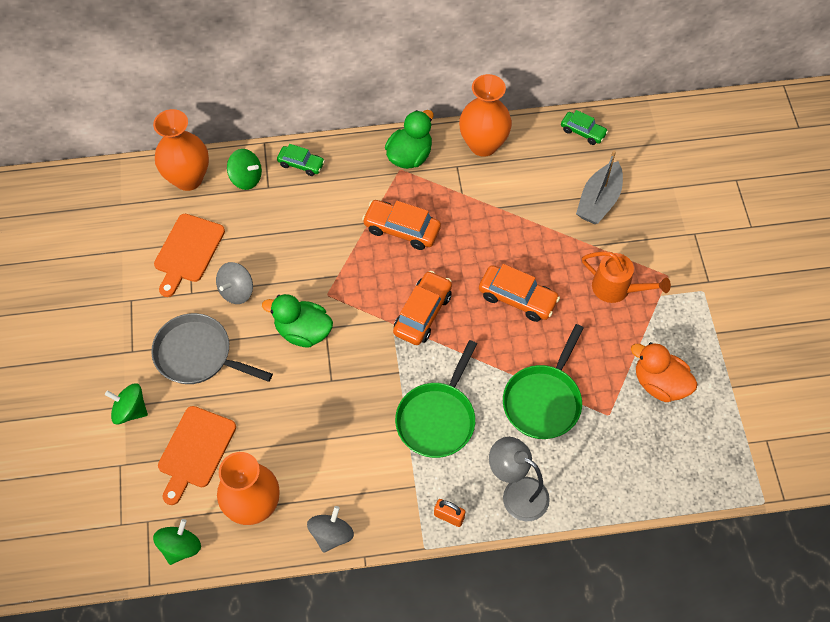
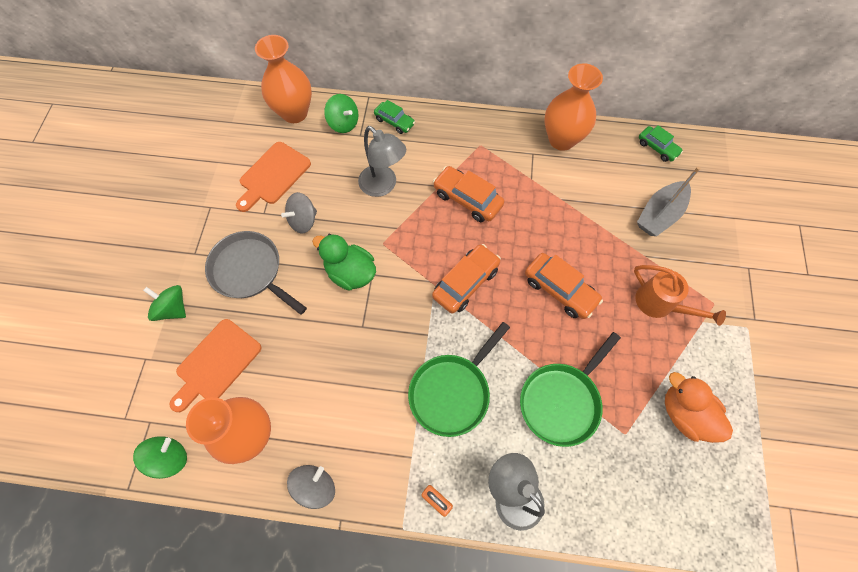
camera: 15 degrees right, 5 degrees up
(310, 236) = (383, 186): none -> grey lamp
(409, 156) = (492, 135): green duck -> none

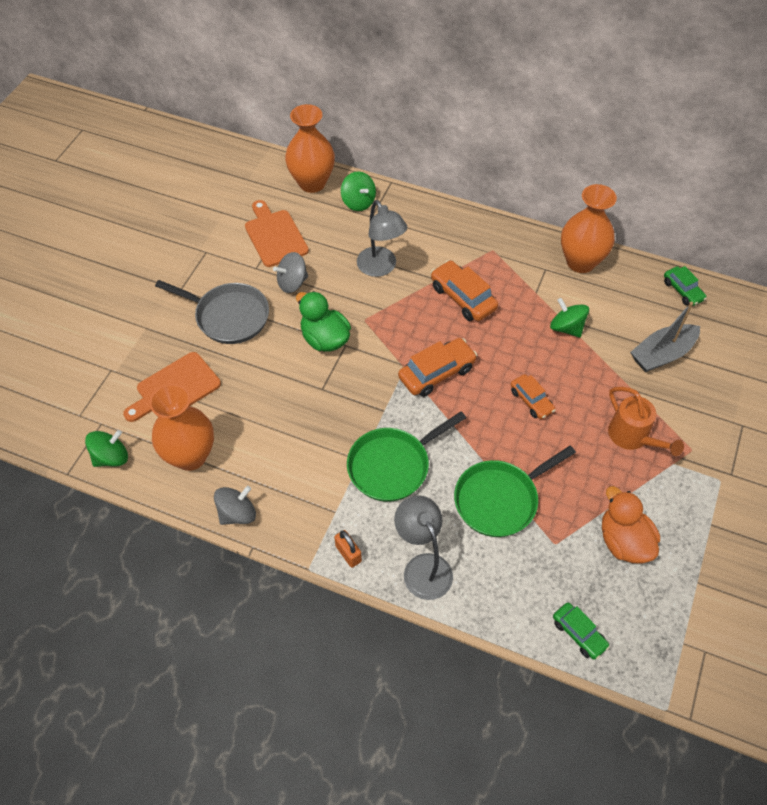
camera: 15 degrees right, 10 degrees down
(173, 308) = (147, 333): green spinning top -> green spinning top (566, 328)
(250, 271) = (228, 316): grey pan -> grey pan turned 150 degrees clockwise
(273, 175) = (274, 236): orange cutting board -> orange cutting board turned 105 degrees clockwise
(394, 122) = (410, 211): green car -> green car (579, 633)
(560, 290) = (531, 401): orange car -> orange car, size x0.63

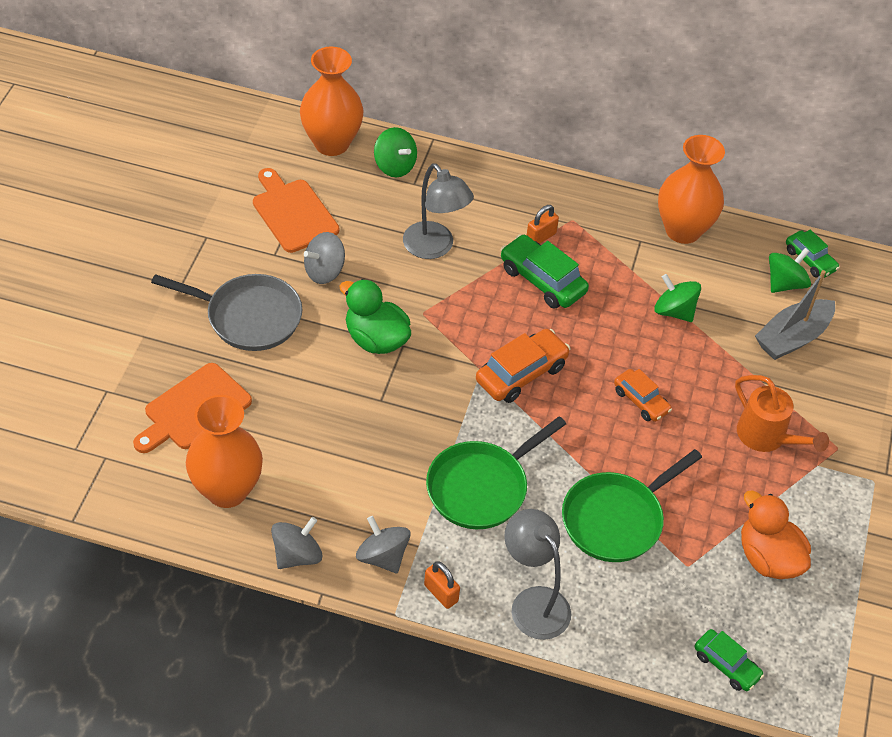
camera: 10 degrees left, 5 degrees down
(111, 457) = (126, 497): green spinning top -> green spinning top (785, 283)
(305, 519) = (382, 556): none -> grey spinning top
(463, 297) = (542, 280): orange car -> green car
(466, 263) = (541, 237): none -> orange padlock

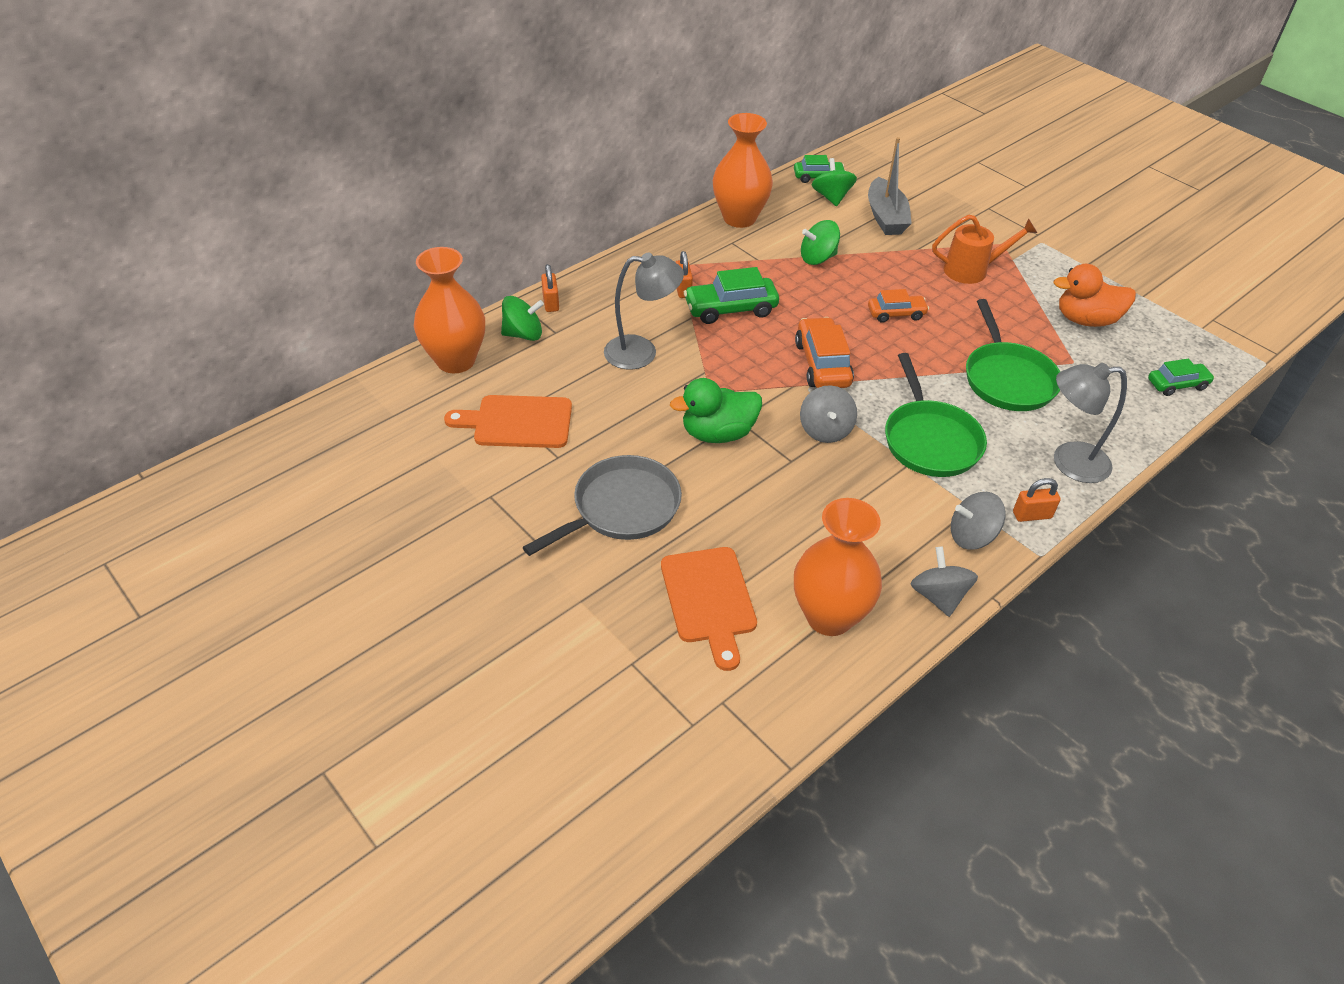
camera: 55 degrees left, 5 degrees down
(324, 271) = (609, 432): grey spinning top -> grey spinning top (825, 430)
(447, 163) = (551, 303): none -> orange padlock

